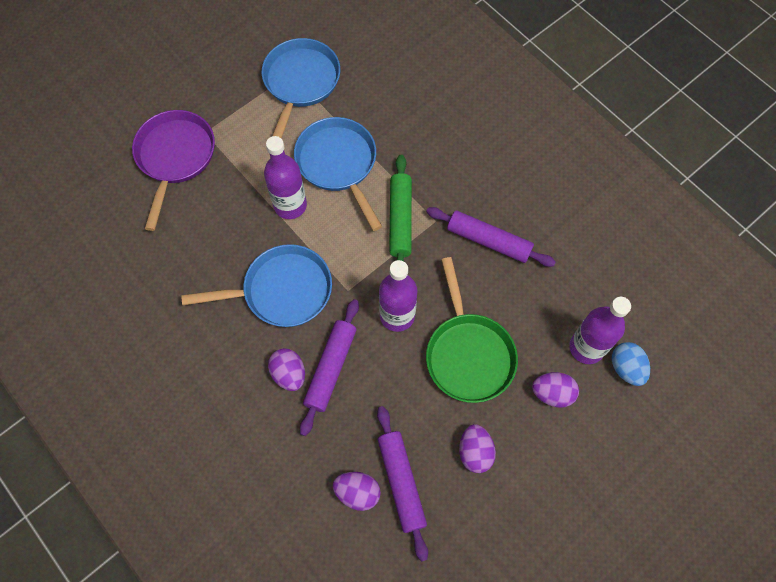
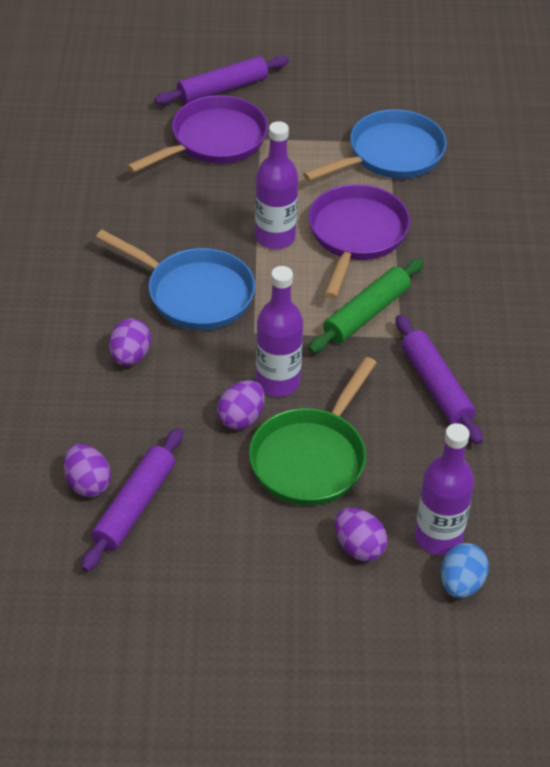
camera: 40 degrees right, 20 degrees down
(331, 368) = (171, 378): purple rolling pin -> purple rolling pin (222, 89)
(338, 164) = (356, 235): blue pan -> purple pan
(475, 452) = (229, 535): purple egg -> purple egg (241, 418)

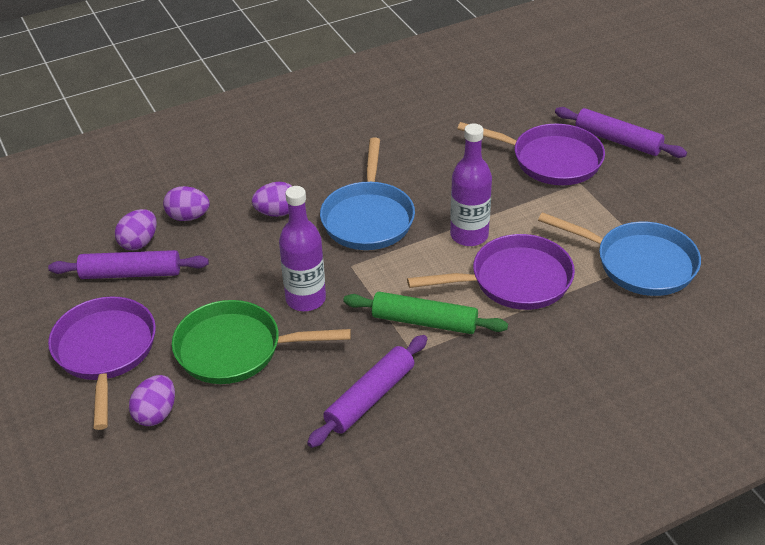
camera: 65 degrees right, 5 degrees down
(241, 418) = (253, 294): purple egg -> purple egg (188, 217)
(243, 563) = (105, 352): none -> purple pan
(438, 537) = (193, 461): purple bottle -> none
(461, 584) = (149, 495): blue egg -> none

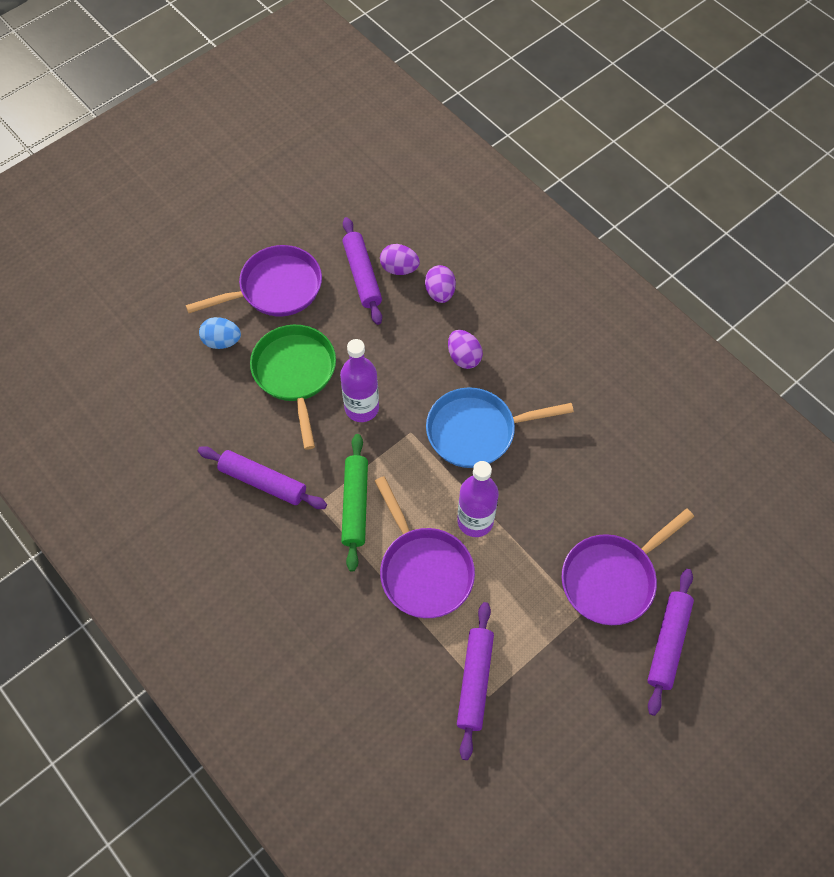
camera: 75 degrees right, 20 degrees up
(156, 413) = (222, 341): purple egg -> blue egg
(551, 160) = (612, 579): purple pan -> purple pan turned 45 degrees clockwise
(639, 263) = (474, 681): blue pan -> purple rolling pin

